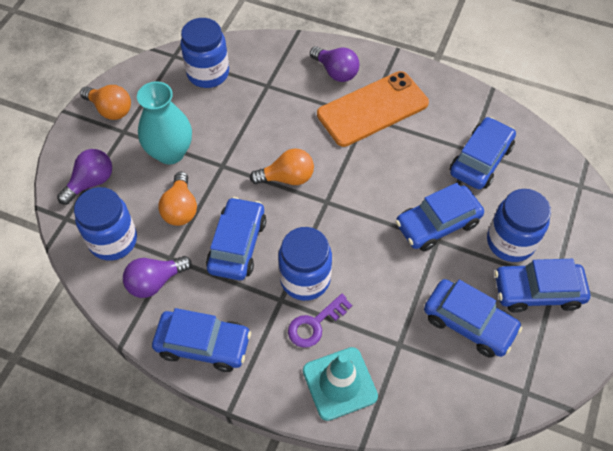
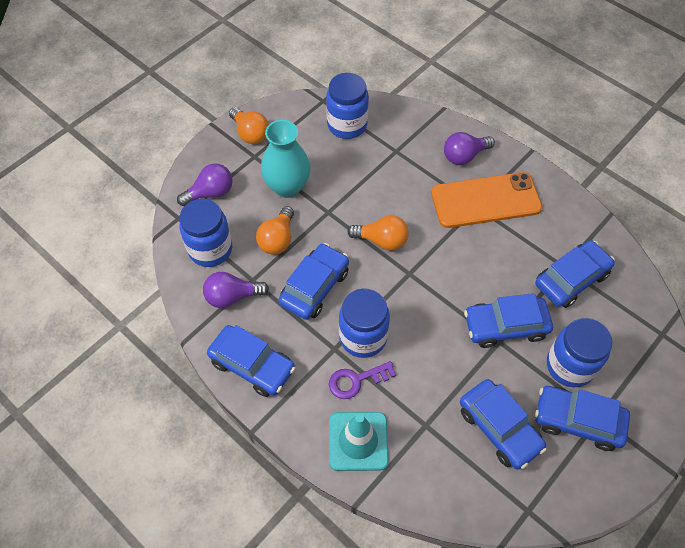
camera: 20 degrees right, 0 degrees up
(336, 72) = (464, 156): purple light bulb -> purple light bulb turned 90 degrees clockwise

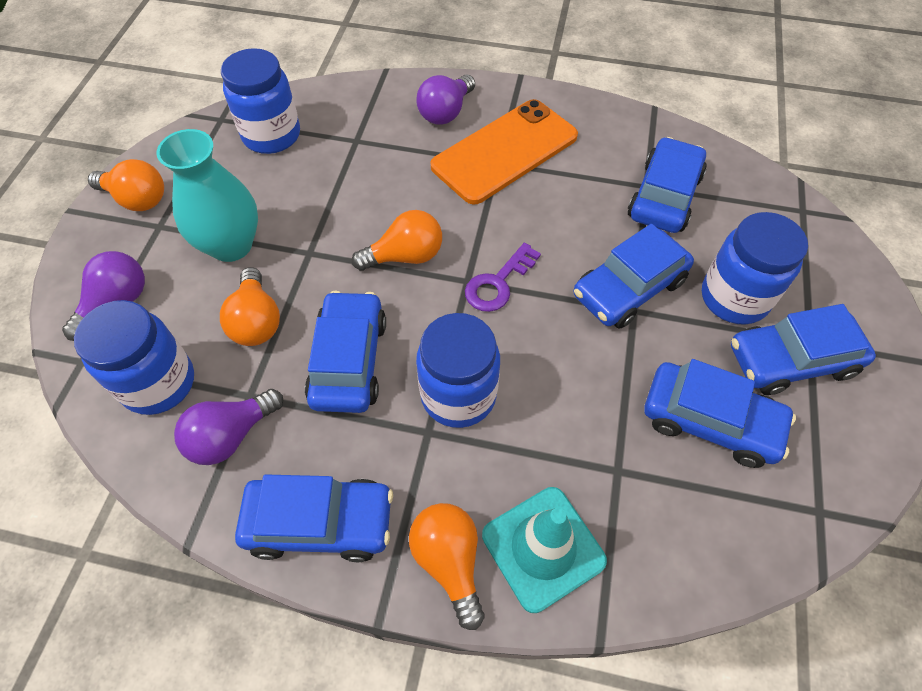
camera: 30 degrees left, 0 degrees up
(305, 420) = (449, 561): none -> orange light bulb
(356, 380) = (486, 460): purple key -> purple key (498, 283)

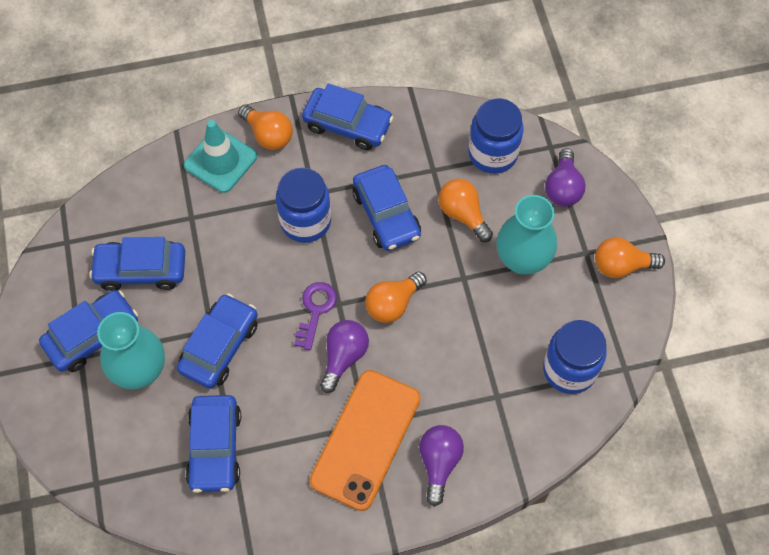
camera: 155 degrees right, 5 degrees up
(231, 435) = (427, 145): purple light bulb -> purple light bulb (344, 357)
(320, 522) = (347, 125): blue car -> blue car turned 135 degrees counterclockwise
(734, 298) = (140, 371): blue jar -> turquoise vase

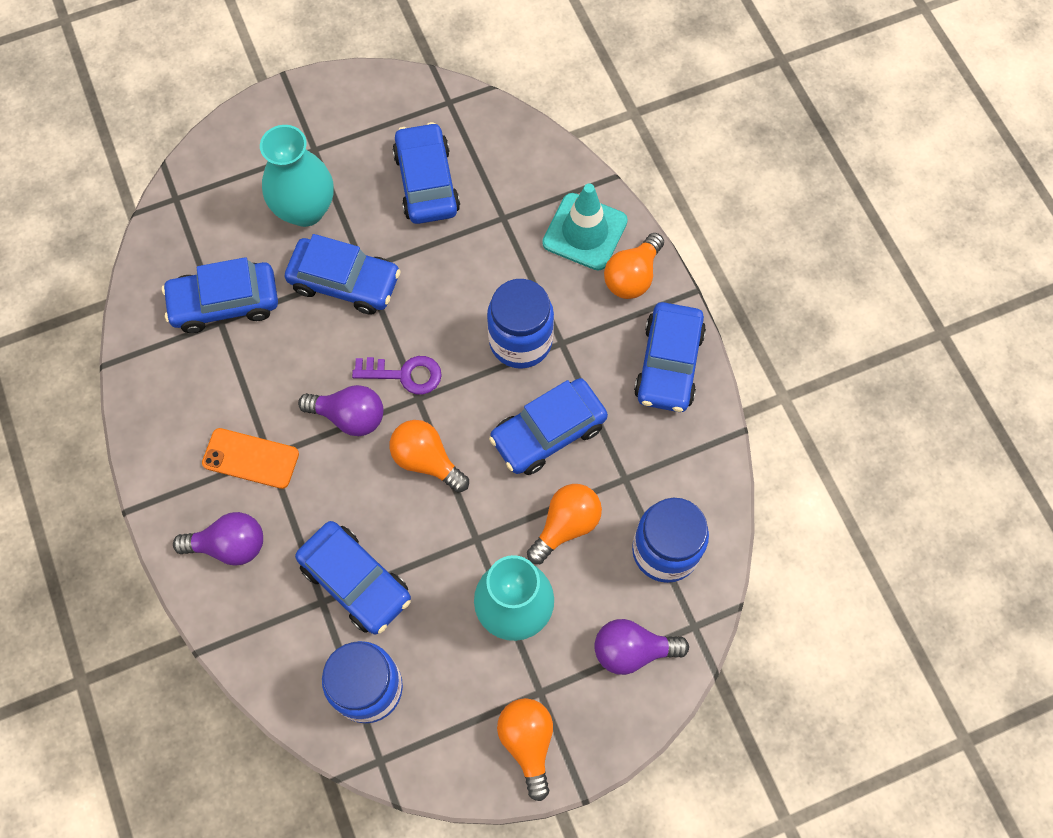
camera: 80 degrees right, 5 degrees up
(92, 336) = (340, 154): blue car -> blue car (356, 581)
(366, 439) = (250, 458): orange phone -> orange phone, size x0.57

